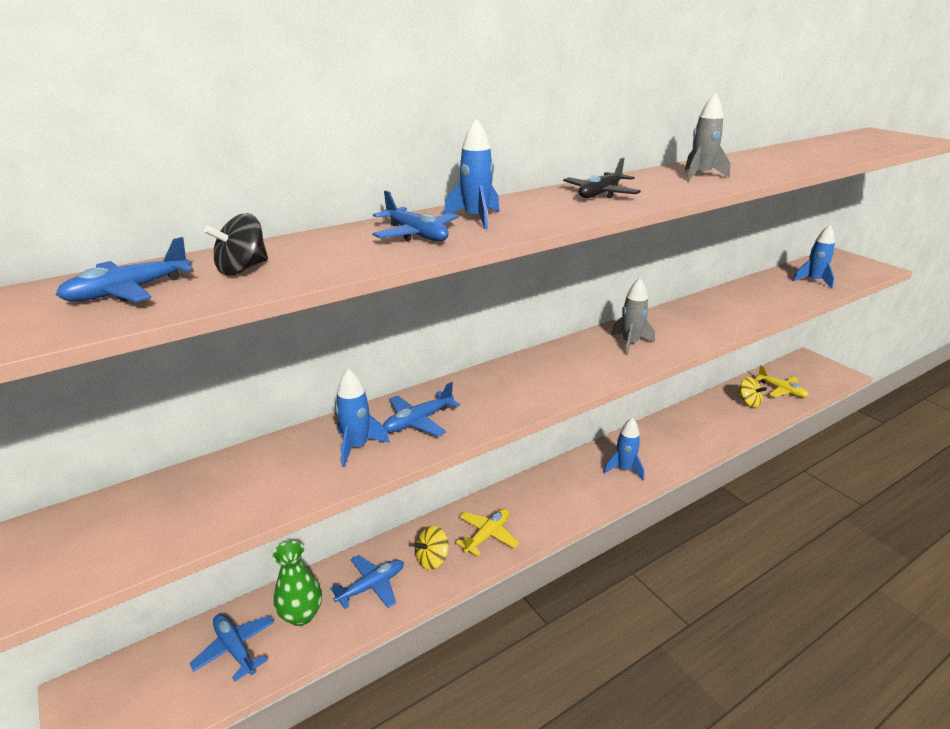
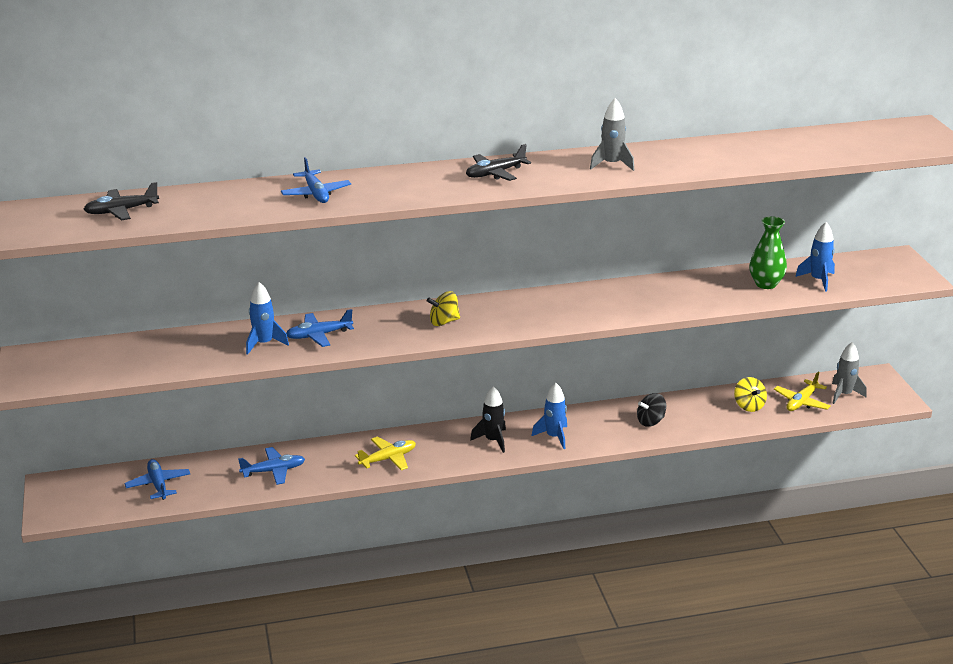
camera: 20 degrees right, 0 degrees up
(128, 291) = (121, 211): blue plane -> black plane
(242, 269) = (190, 205): black spinning top -> black spinning top (650, 421)
(301, 615) = (213, 476): green vase -> green vase (766, 284)
(432, 559) = (331, 464): yellow spinning top -> yellow spinning top (444, 322)
(476, 219) = (371, 185): blue rocket -> none
(573, 487) = (493, 440): none -> black rocket
(630, 343) = (548, 308): grey rocket -> grey rocket (844, 394)
(781, 390) = (801, 402): yellow plane -> yellow plane turned 60 degrees clockwise

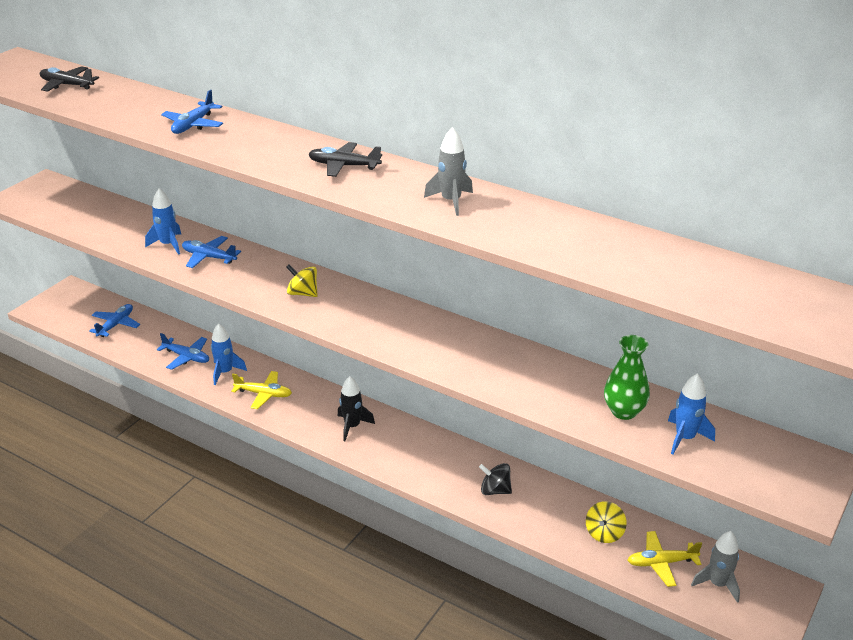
camera: 45 degrees right, 5 degrees up
(554, 437) = (399, 453): blue rocket -> blue rocket (225, 372)

